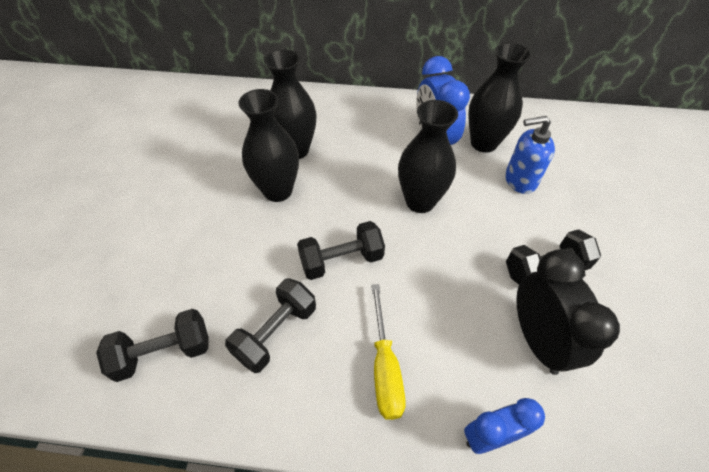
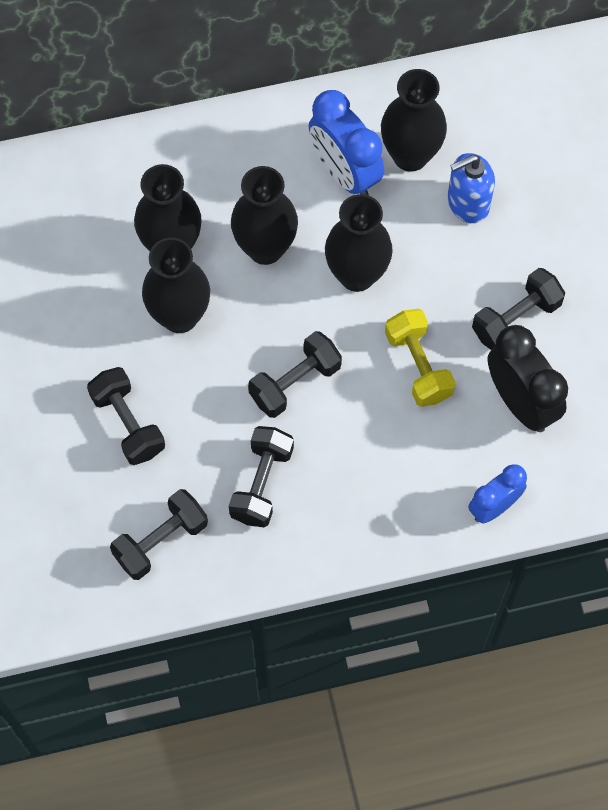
camera: 20 degrees left, 15 degrees up
(198, 249) = (128, 423): none -> black dumbbell
(359, 168) = (265, 248): none -> black vase
(385, 367) = (382, 479): yellow screwdriver -> none
(449, 279) = (418, 366): none -> yellow dumbbell

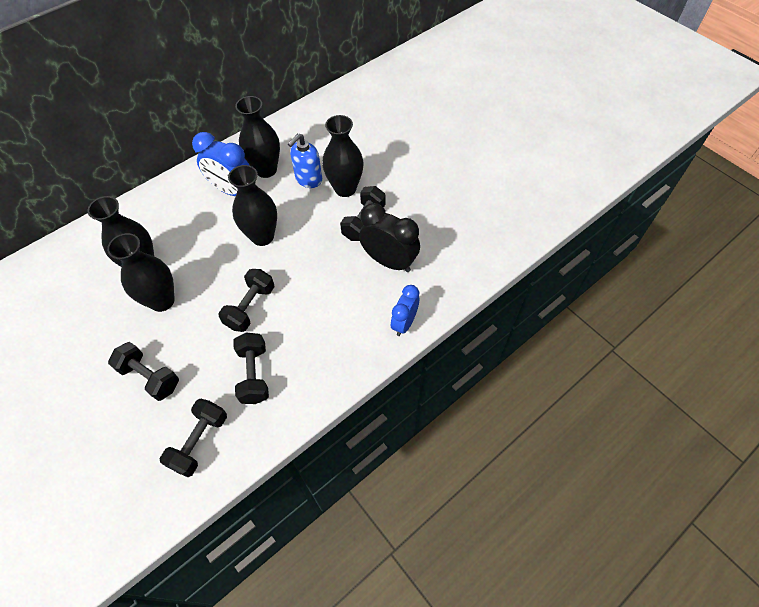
camera: 25 degrees left, 10 degrees down
(265, 248) = (202, 244): black vase -> black vase (345, 188)
(418, 366) = (321, 267): yellow dumbbell -> none

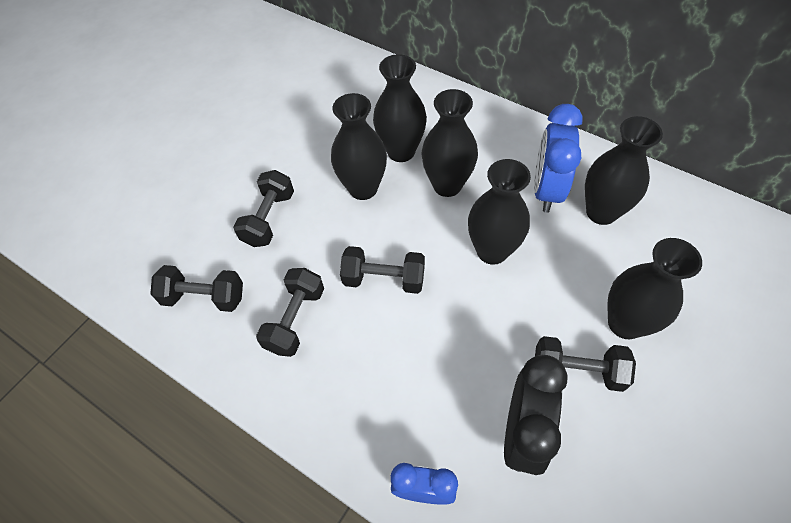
camera: 75 degrees right, 0 degrees up
(193, 245) = (447, 185): none -> black vase
(254, 374) = (295, 320): black dumbbell -> black dumbbell turned 45 degrees counterclockwise
(308, 179) = (614, 269): blue soap dispenser -> none

